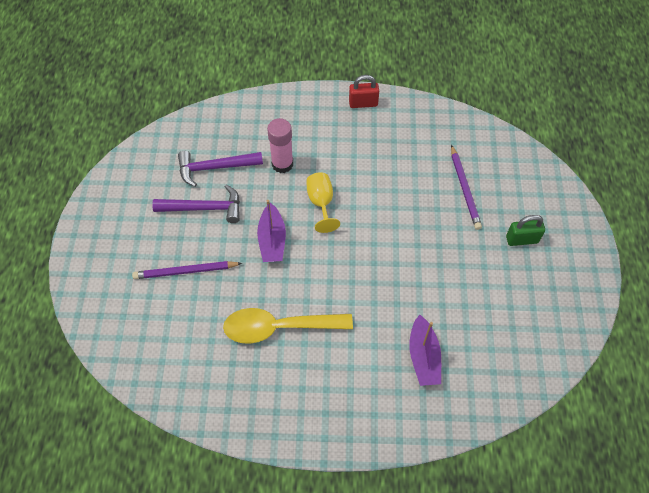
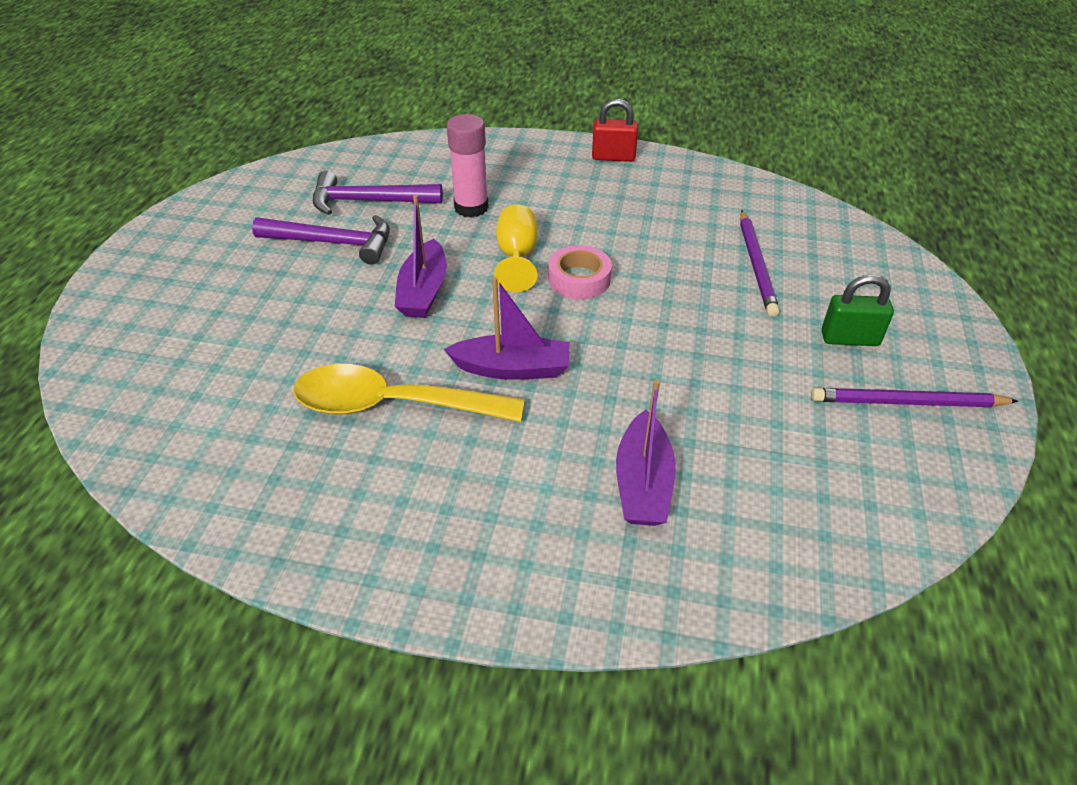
camera: 10 degrees right, 15 degrees down
(185, 271) = (270, 313): purple pencil -> purple pencil (907, 403)
(338, 291) = (512, 368): none -> purple boat
(362, 216) = (579, 279): none -> pink tape

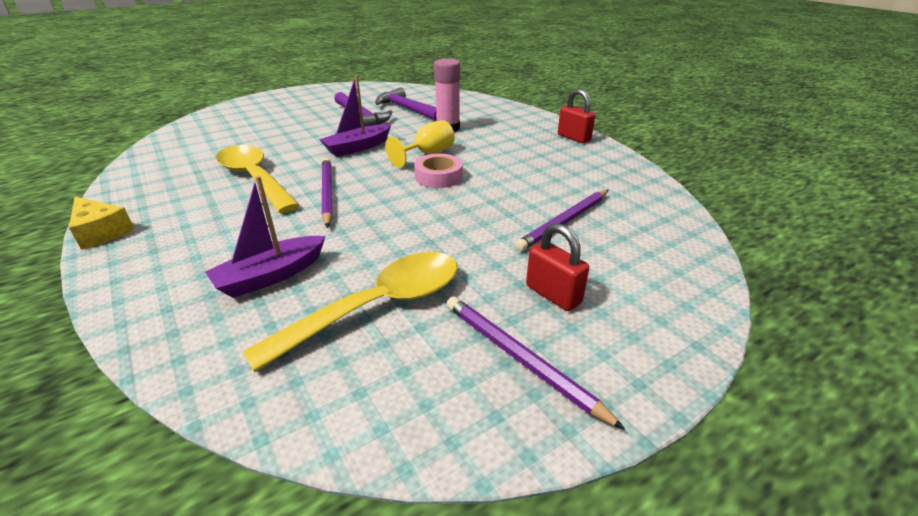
camera: 45 degrees right, 10 degrees down
(367, 589) = (101, 232): none -> yellow cheese
(512, 368) = (327, 193): purple boat -> purple pencil
(769, 440) = (377, 307): none -> yellow spoon
(849, 339) = (553, 294): green padlock -> red padlock

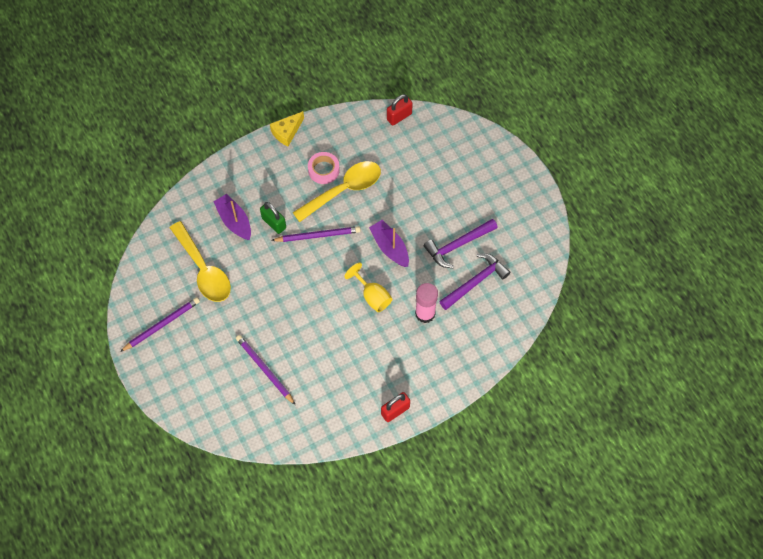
camera: 95 degrees right, 30 degrees up
(291, 232) = (274, 223): none -> green padlock
(438, 176) = (334, 302): pink tape -> pink tape (323, 170)
(553, 294) = (199, 347): red padlock -> red padlock (399, 116)

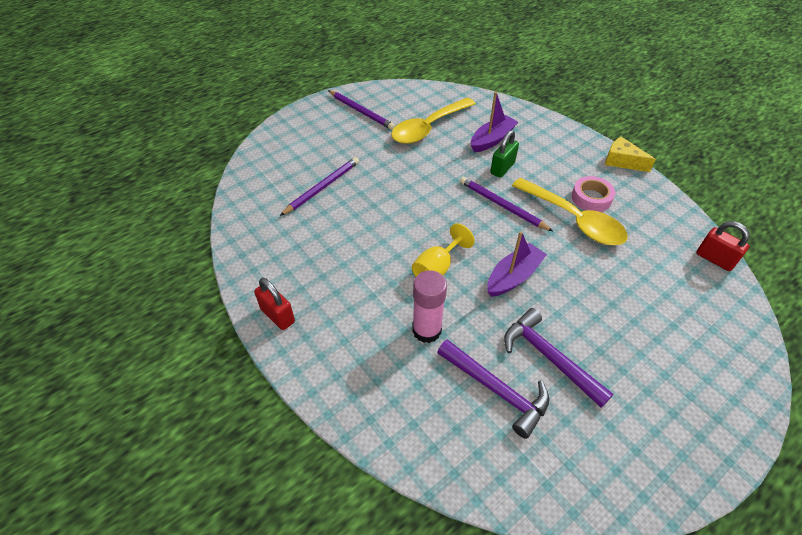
camera: 80 degrees right, 15 degrees down
(318, 235) = (502, 205): purple pencil -> purple pencil turned 150 degrees clockwise

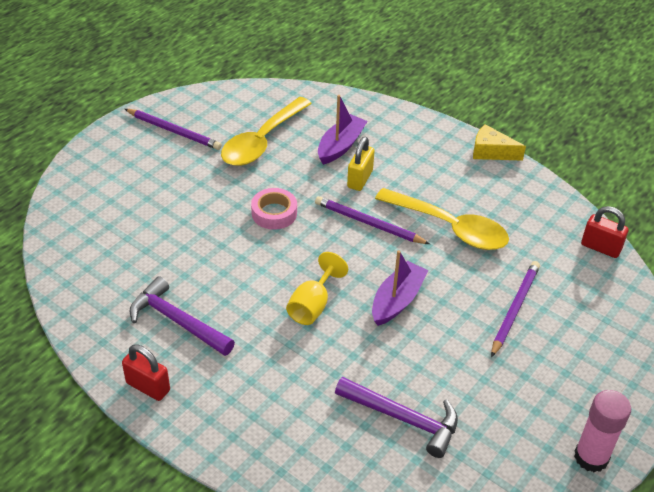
camera: 15 degrees left, 5 degrees down
(322, 187) = (154, 233): purple pencil -> purple pencil (514, 309)
(426, 330) = (317, 373): pink glue stick -> pink glue stick (591, 457)
(502, 168) = (360, 179): green padlock -> yellow padlock
(549, 358) = (450, 377): purple hammer -> purple hammer (177, 321)
(591, 198) = (464, 200): pink tape -> pink tape (274, 213)

